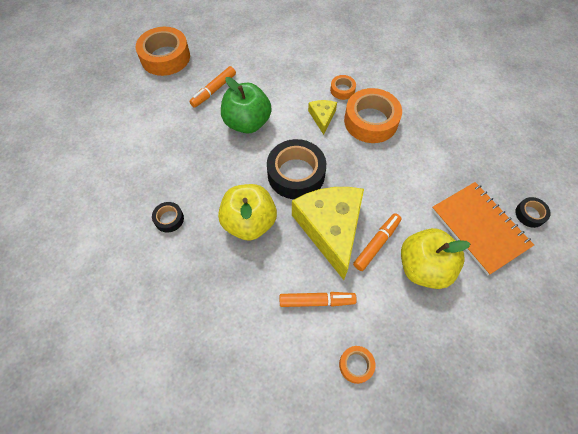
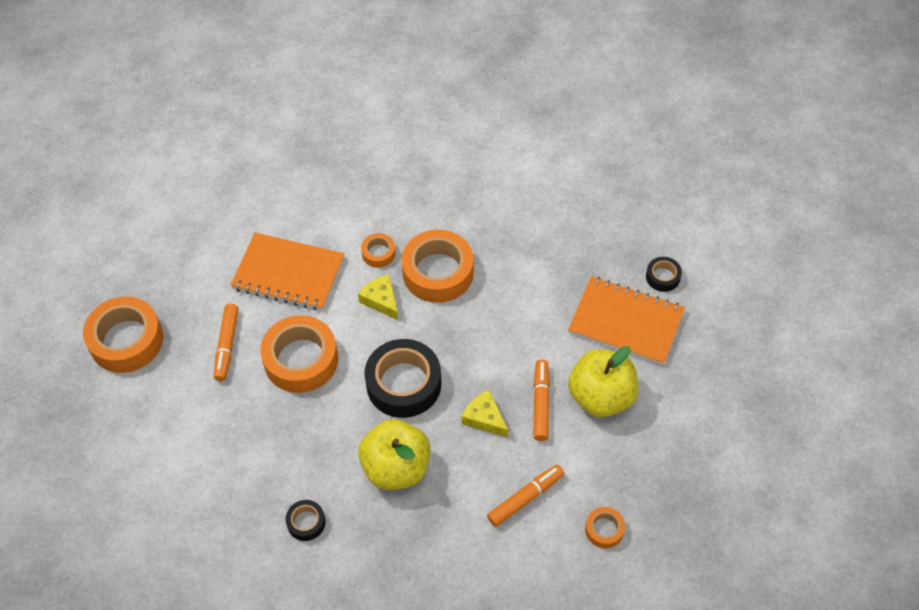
camera: 35 degrees left, 5 degrees down
(247, 122) = (301, 360): green apple -> orange tape
(280, 72) = (288, 273): none -> orange notebook
(330, 229) = (484, 418): yellow cheese -> yellow cheese, size x0.46

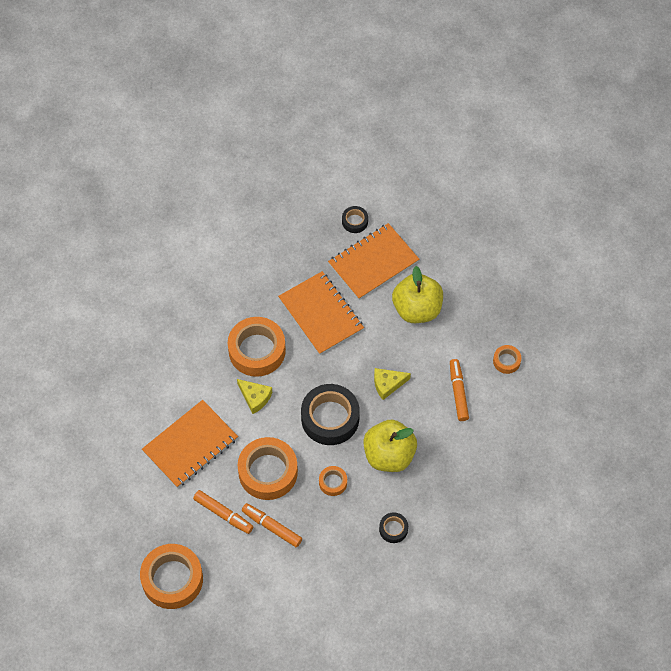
camera: 60 degrees left, 5 degrees up
(378, 253) = (214, 379): orange tape -> orange tape (333, 482)
(381, 300) = (255, 397): yellow cheese -> yellow cheese turned 135 degrees counterclockwise
(524, 307) = (321, 314): none -> orange notebook
(541, 403) = (398, 345): orange marker -> orange marker (272, 527)

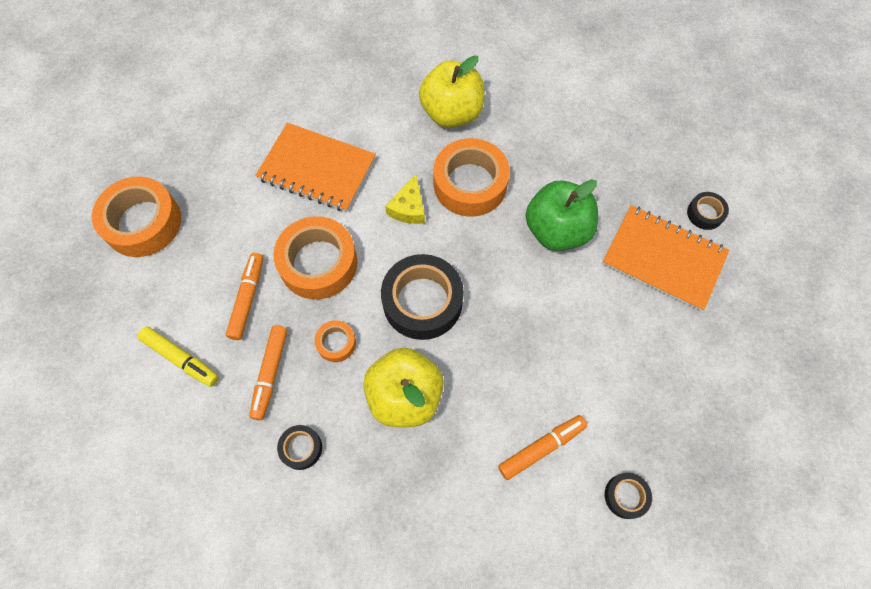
camera: 65 degrees right, 5 degrees up
(223, 514) = (244, 239): orange marker -> orange marker (270, 374)
(295, 584) = (181, 359): none -> yellow marker
(321, 314) = (556, 230): orange notebook -> green apple
(387, 384) = (504, 350): yellow cheese -> none
(417, 309) = (632, 339): yellow apple -> yellow apple (451, 113)
(506, 361) = (626, 496): orange tape -> black tape

